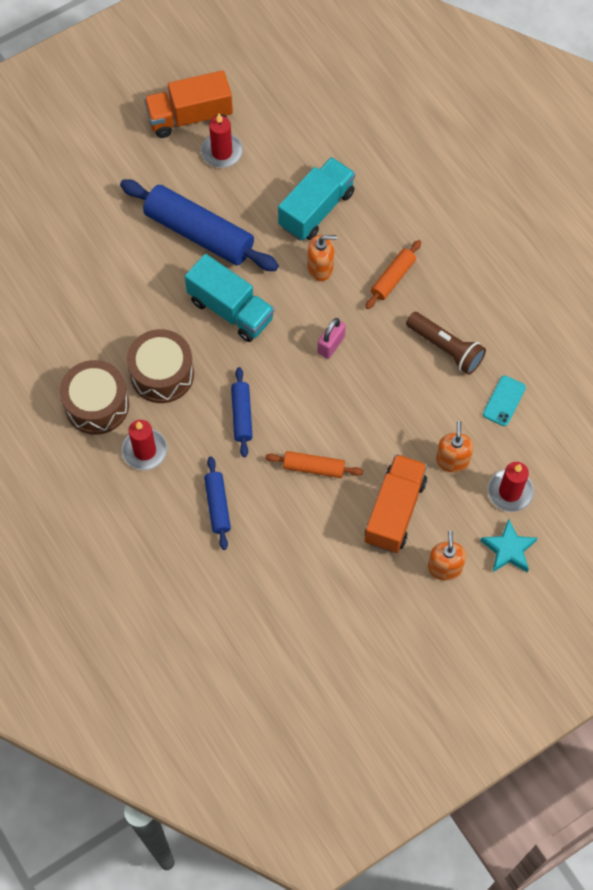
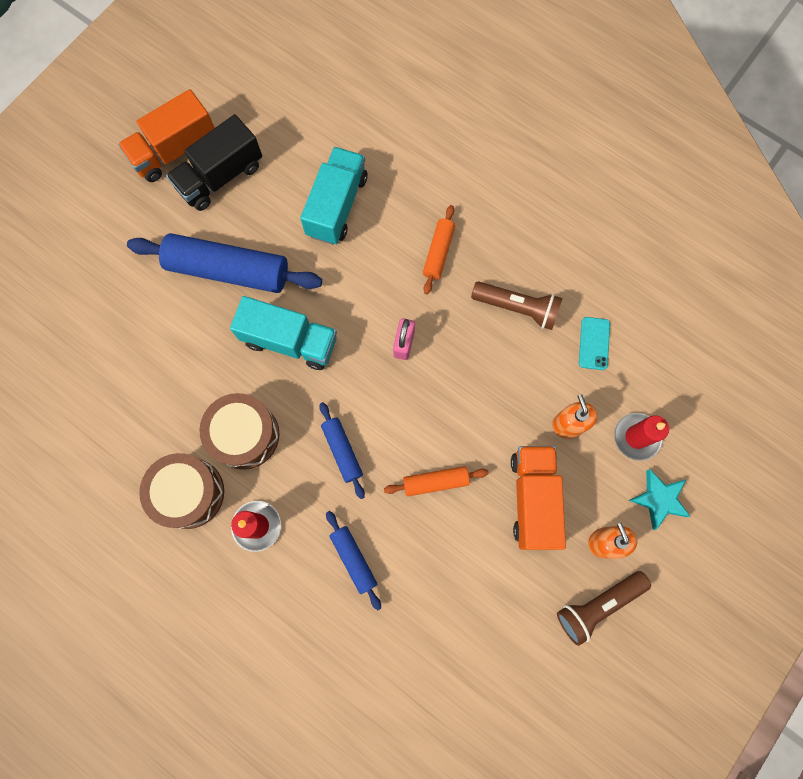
camera: 20 degrees left, 10 degrees up
(222, 152) = (220, 177): red candle -> black truck
(320, 268) = (363, 266): orange soap dispenser -> none
(416, 615) = (597, 605): none -> brown flashlight

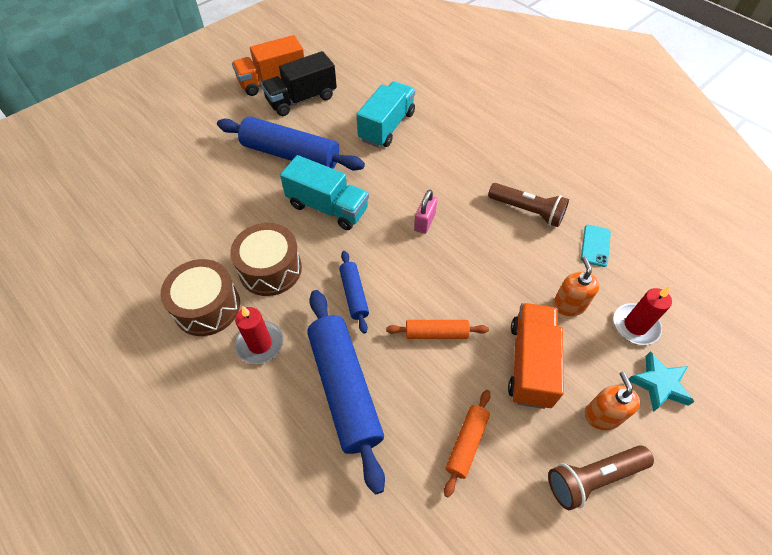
camera: 10 degrees right, 20 degrees down
(353, 559) = (344, 389): blue rolling pin -> blue rolling pin, size x2.00
(438, 252) = (464, 165): orange rolling pin -> orange rolling pin (466, 443)

